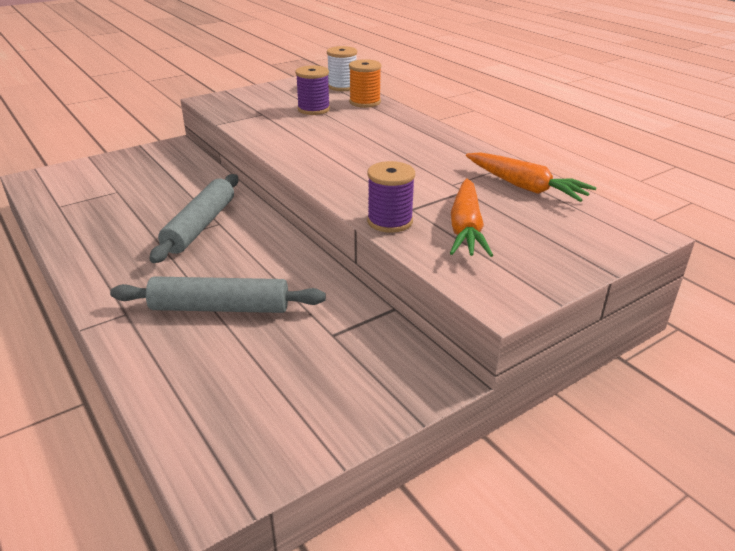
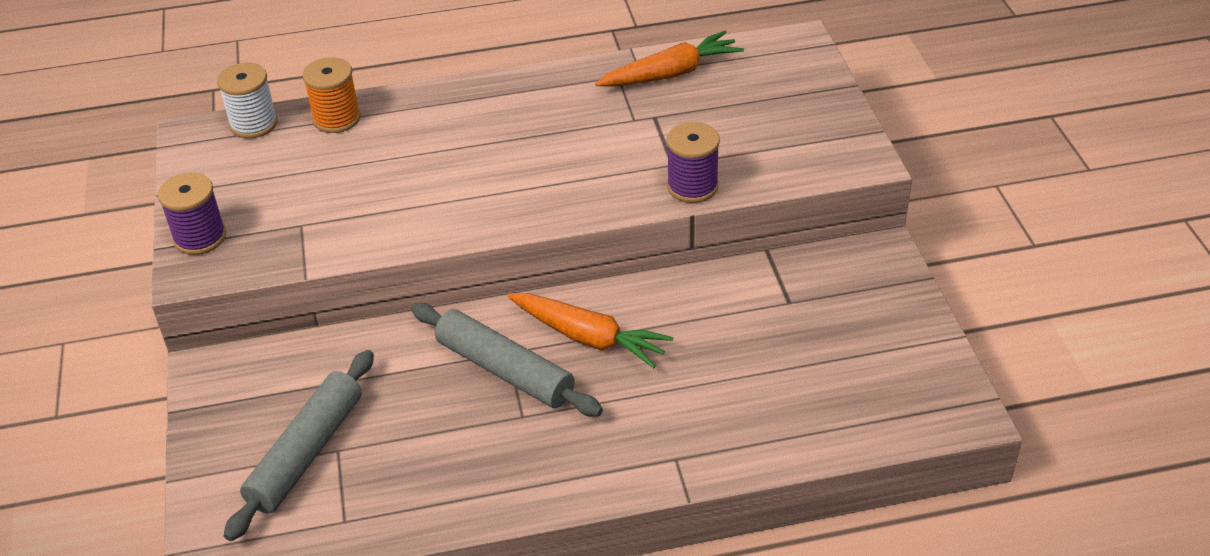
camera: 65 degrees left, 10 degrees up
(220, 308) = (703, 377): grey rolling pin -> grey rolling pin (306, 452)
(313, 109) = (324, 171): purple spool -> purple spool (200, 237)
(466, 228) = (734, 140): orange carrot -> orange carrot (589, 337)

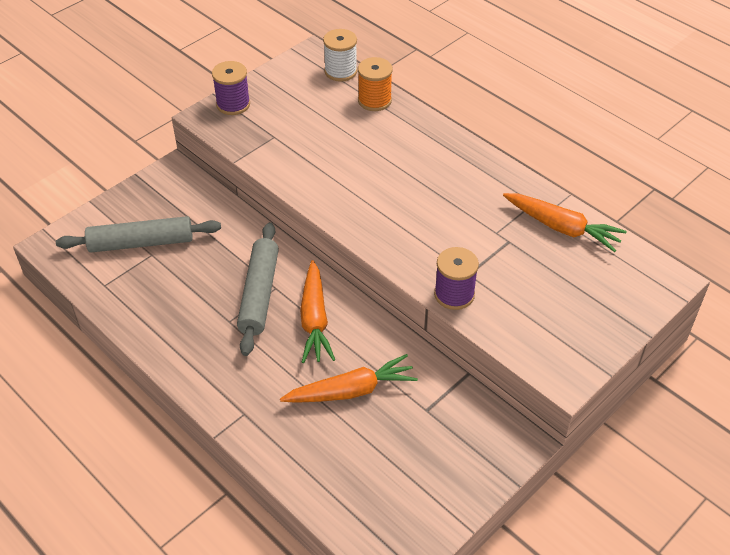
camera: 55 degrees right, 5 degrees up
(717, 350) = (351, 390): none -> orange carrot

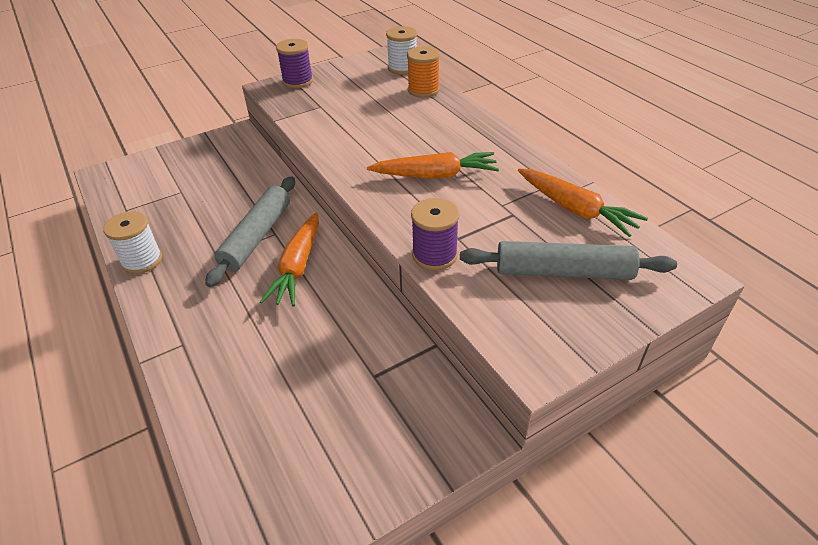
camera: 15 degrees right, 5 degrees down
(141, 243) = (177, 181): grey rolling pin -> grey rolling pin (563, 272)
(156, 339) = (142, 260): none -> white spool
(351, 390) = (302, 341): orange carrot -> orange carrot (435, 175)

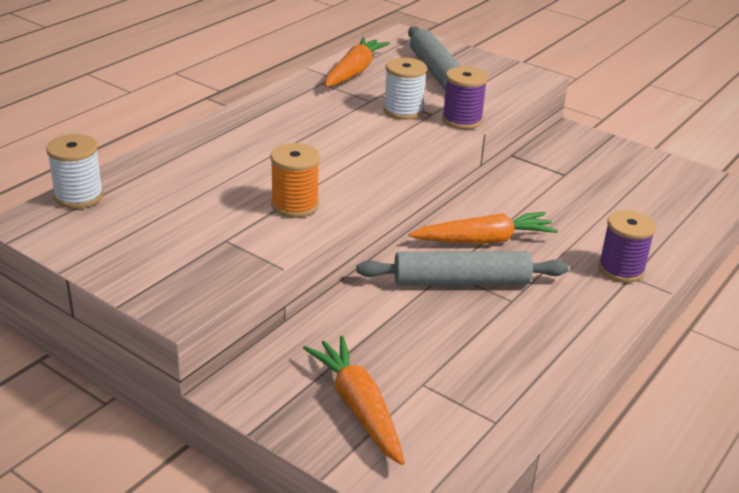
camera: 115 degrees left, 10 degrees down
(142, 260) = (565, 354): white spool -> white spool (403, 111)
(298, 81) = (150, 281): purple spool -> purple spool (621, 269)
(423, 90) = (148, 169): orange spool -> orange spool (295, 205)
(435, 175) = (344, 135): orange carrot -> orange carrot (358, 407)

